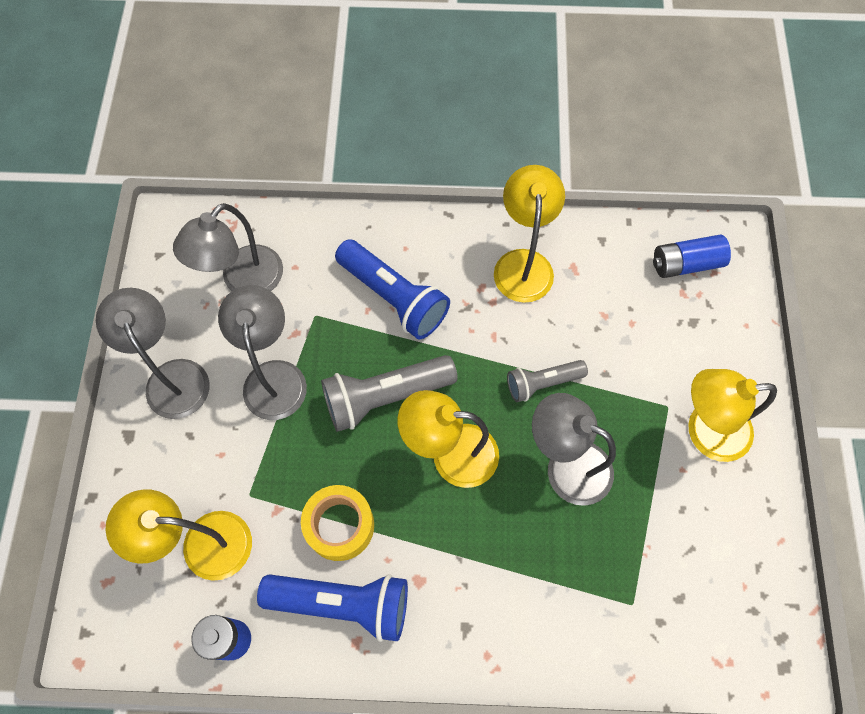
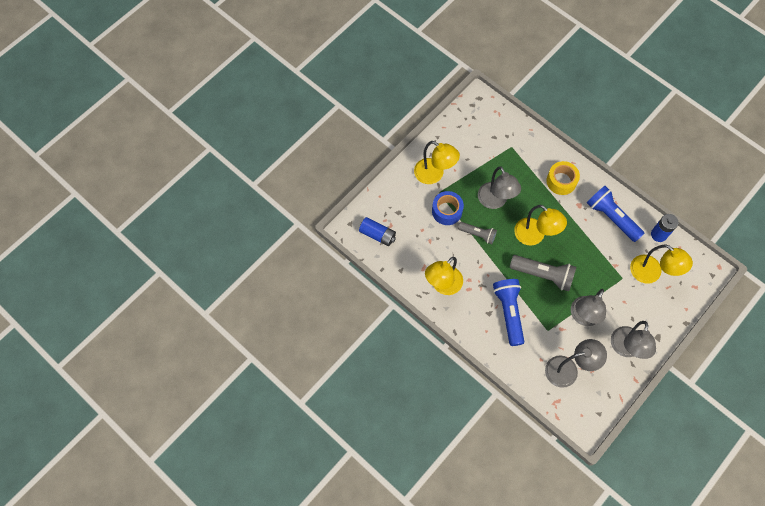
camera: 140 degrees left, 0 degrees up
(340, 526) = (595, 242): yellow tape -> yellow tape (561, 181)
(625, 383) = (447, 211): none -> blue tape

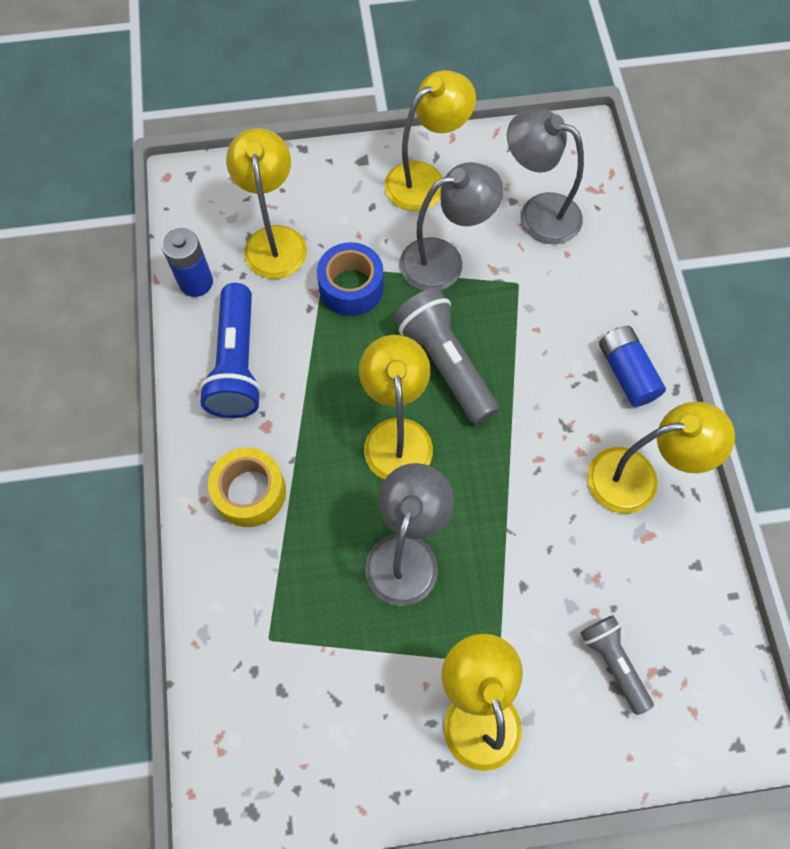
camera: 140 degrees left, 0 degrees up
(377, 235) = (694, 673): blue battery -> blue battery (626, 373)
(447, 211) = (515, 610): blue tape -> blue tape (351, 287)
(478, 234) = (495, 517): grey flashlight -> grey flashlight (613, 663)
(508, 312) = (558, 351): blue flashlight -> none
(625, 349) = (425, 179): grey lamp -> yellow lamp

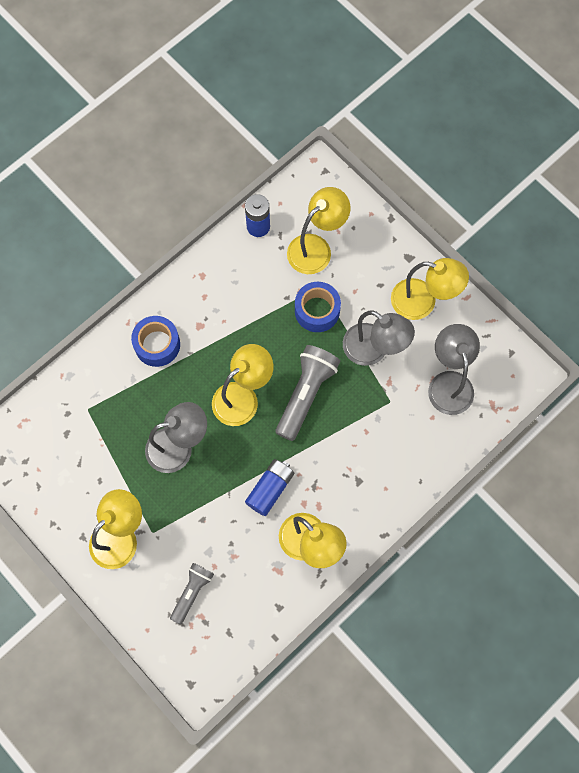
camera: 55 degrees right, 5 degrees up
(237, 364) = (225, 284): blue flashlight -> none
(250, 492) = (157, 345): yellow tape -> blue tape
(626, 373) = (374, 500): blue battery -> blue battery (270, 489)

